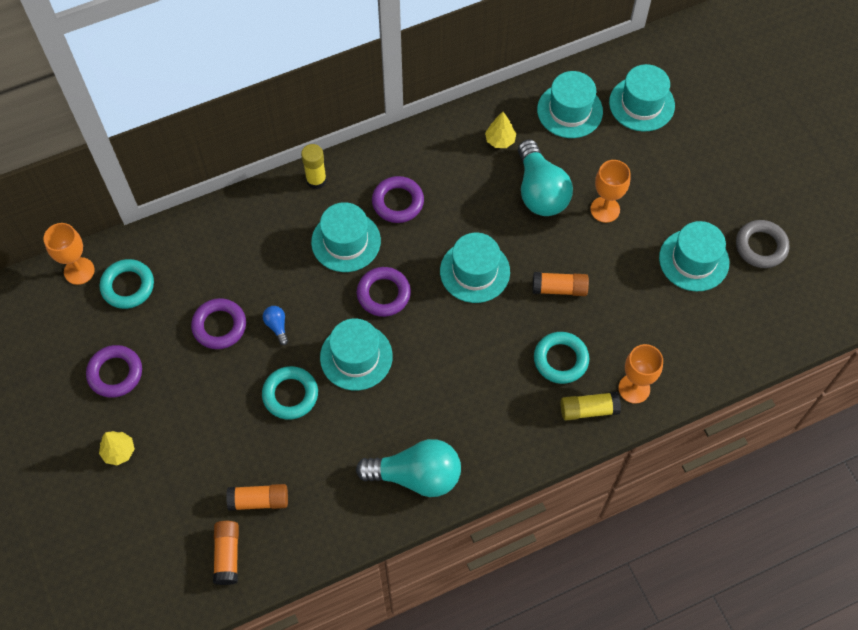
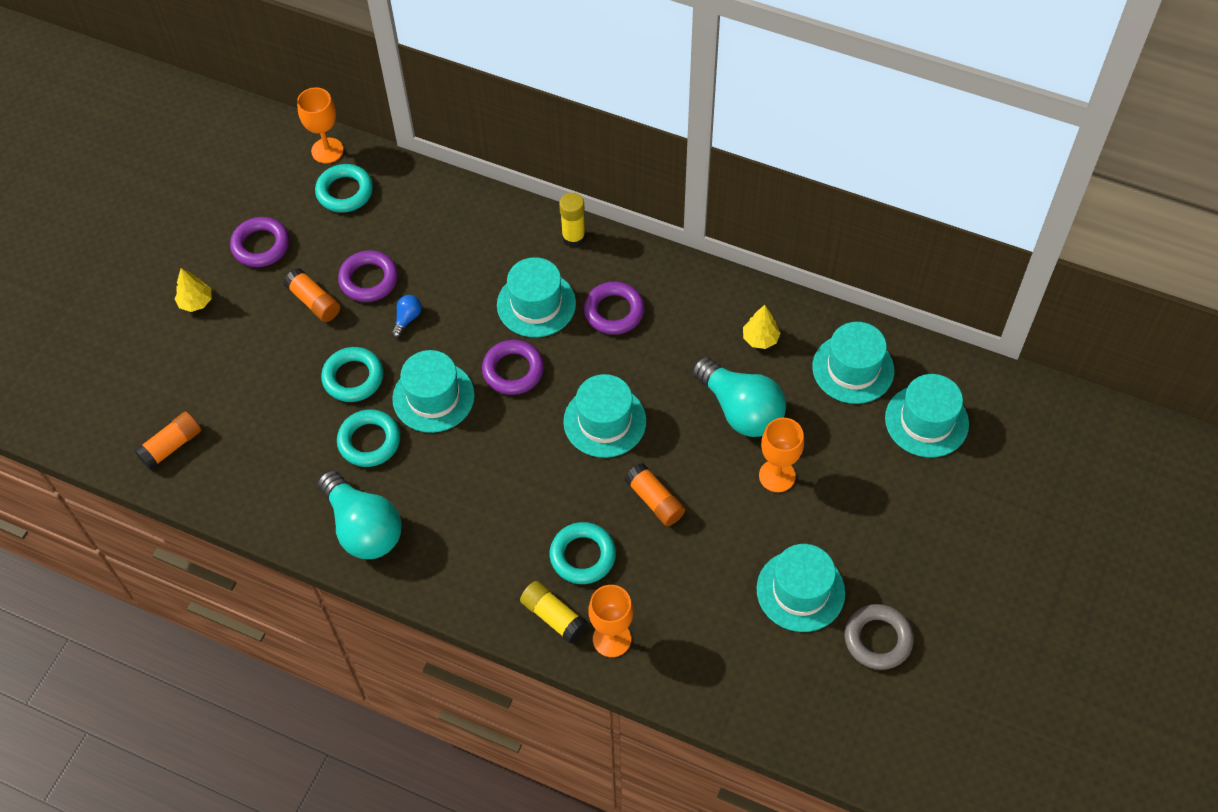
camera: 50 degrees right, 5 degrees down
(259, 500) = (238, 430): orange glue stick -> orange glue stick (314, 302)
(352, 422) = (369, 441): none -> turquoise ring
(540, 191) = (740, 410): turquoise light bulb -> turquoise light bulb turned 75 degrees counterclockwise

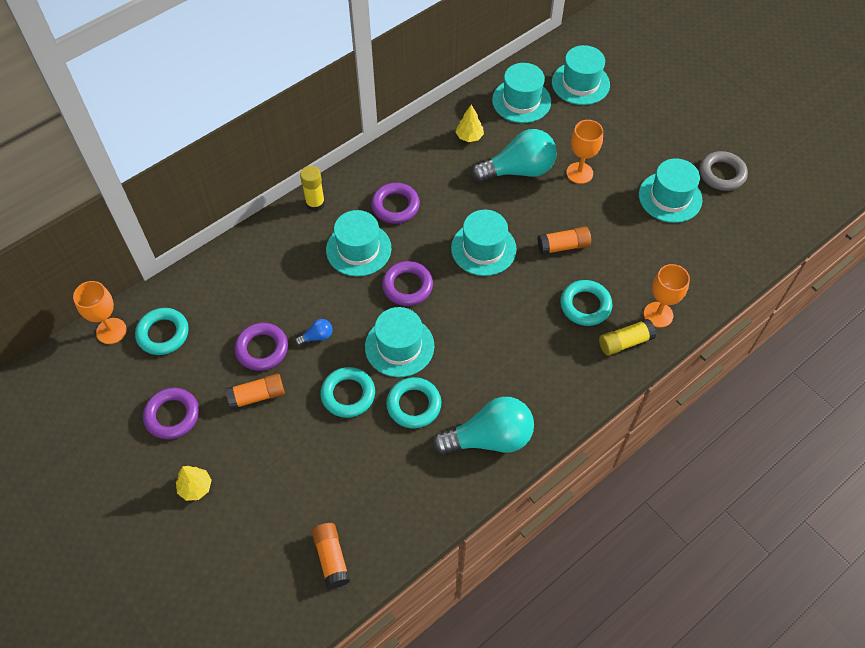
camera: 65 degrees left, 0 degrees up
(407, 319) = (317, 337): blue light bulb -> blue light bulb turned 105 degrees clockwise

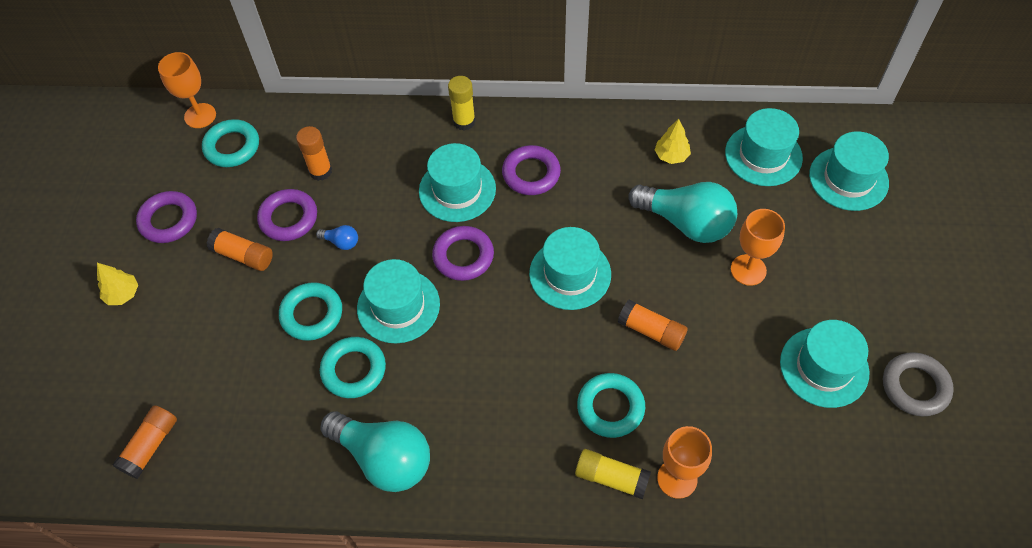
camera: 45 degrees right, 0 degrees up
(250, 303) = (320, 171): none -> orange glue stick

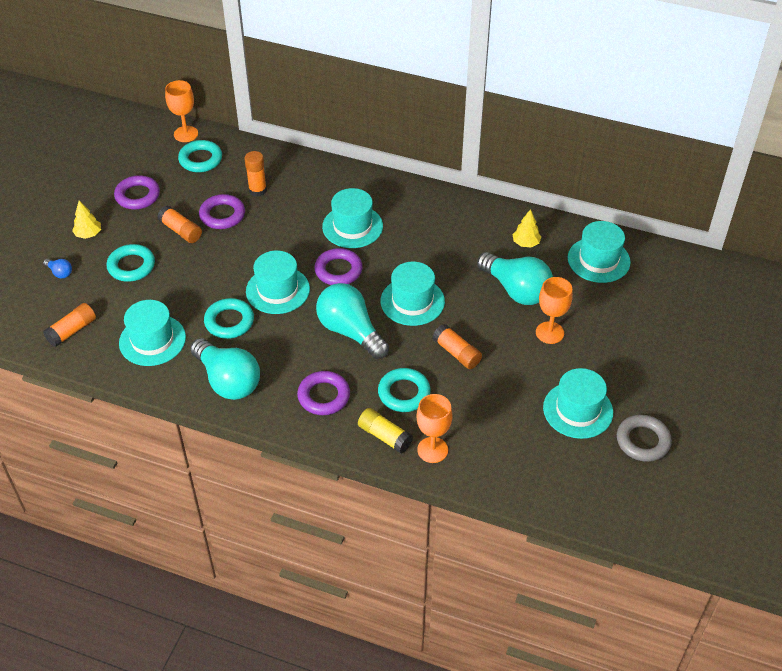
camera: 15 degrees right, 10 degrees down
(312, 314) = (214, 279): turquoise ring -> turquoise ring (131, 266)
(341, 242) = (254, 239): blue light bulb -> blue light bulb (60, 273)
(464, 121) = (377, 183): yellow glue stick -> none
(511, 338) = (350, 331): none -> turquoise light bulb
(531, 174) = (412, 229): purple ring -> purple ring (324, 396)
(848, 178) = (659, 292): turquoise hat -> turquoise hat (152, 340)

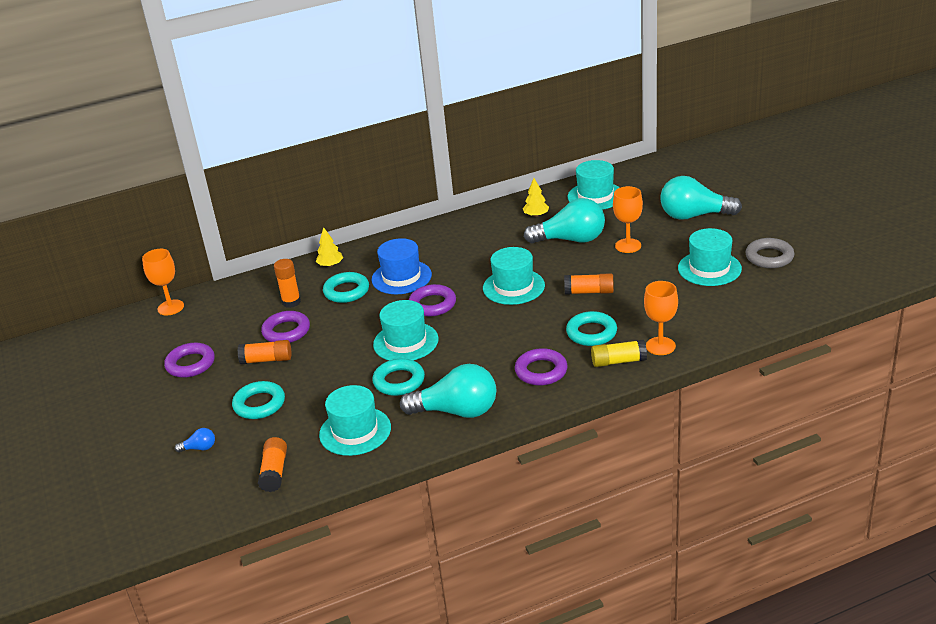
camera: 40 degrees left, 15 degrees down
(88, 234) = (185, 411): yellow tree -> yellow tree (330, 265)
(200, 159) = (210, 313): turquoise ring -> turquoise ring (346, 291)
(350, 331) = (498, 328): turquoise light bulb -> turquoise light bulb (694, 216)
(352, 226) = (401, 277): turquoise hat -> blue hat

